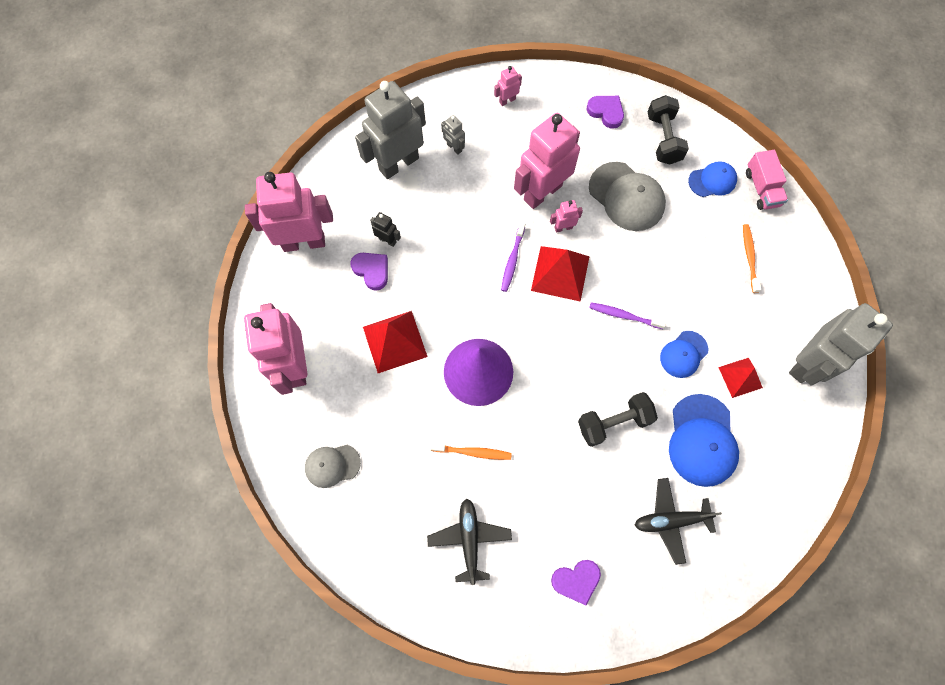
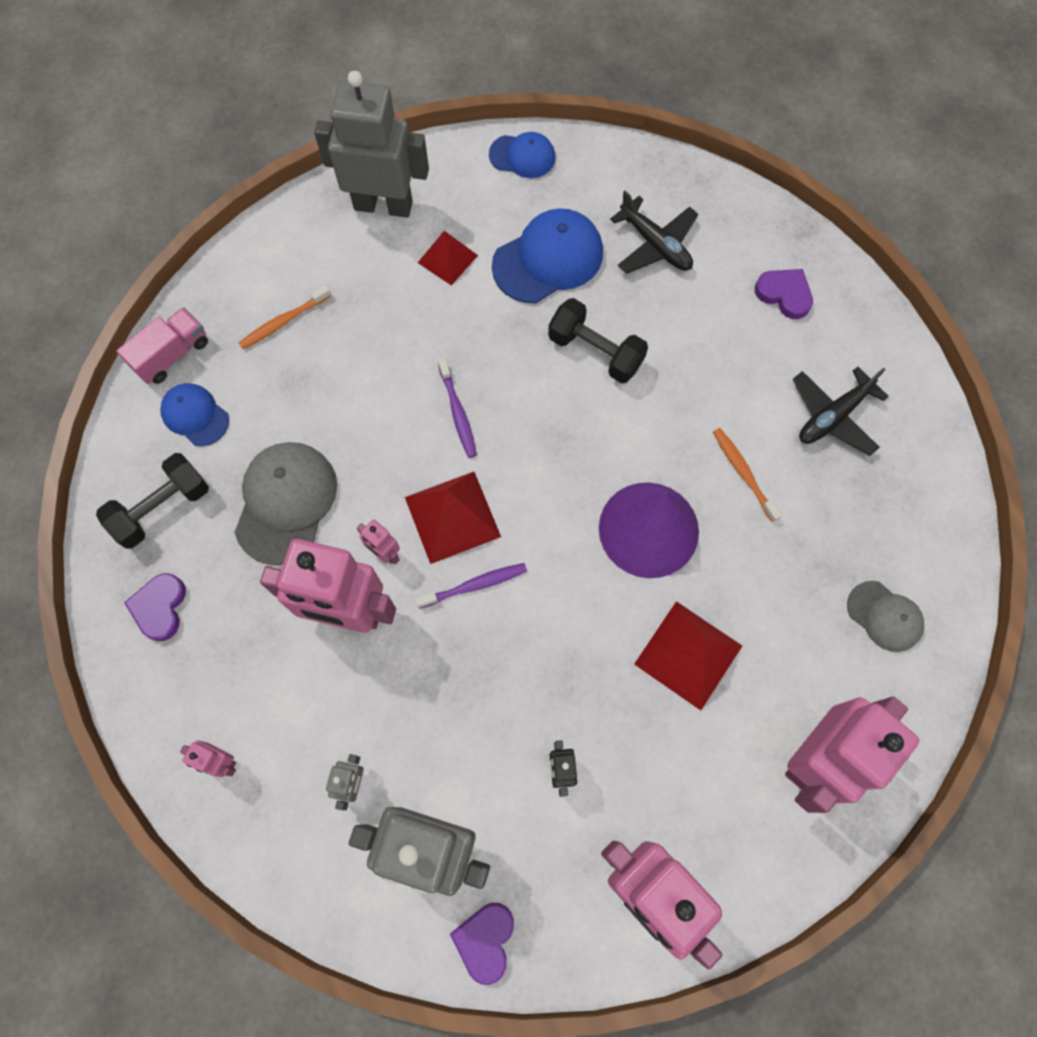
camera: 125 degrees left, 0 degrees up
(372, 271) = (619, 757): purple heart -> purple heart (485, 940)
(683, 354) = (461, 326): blue cap -> blue cap (522, 156)

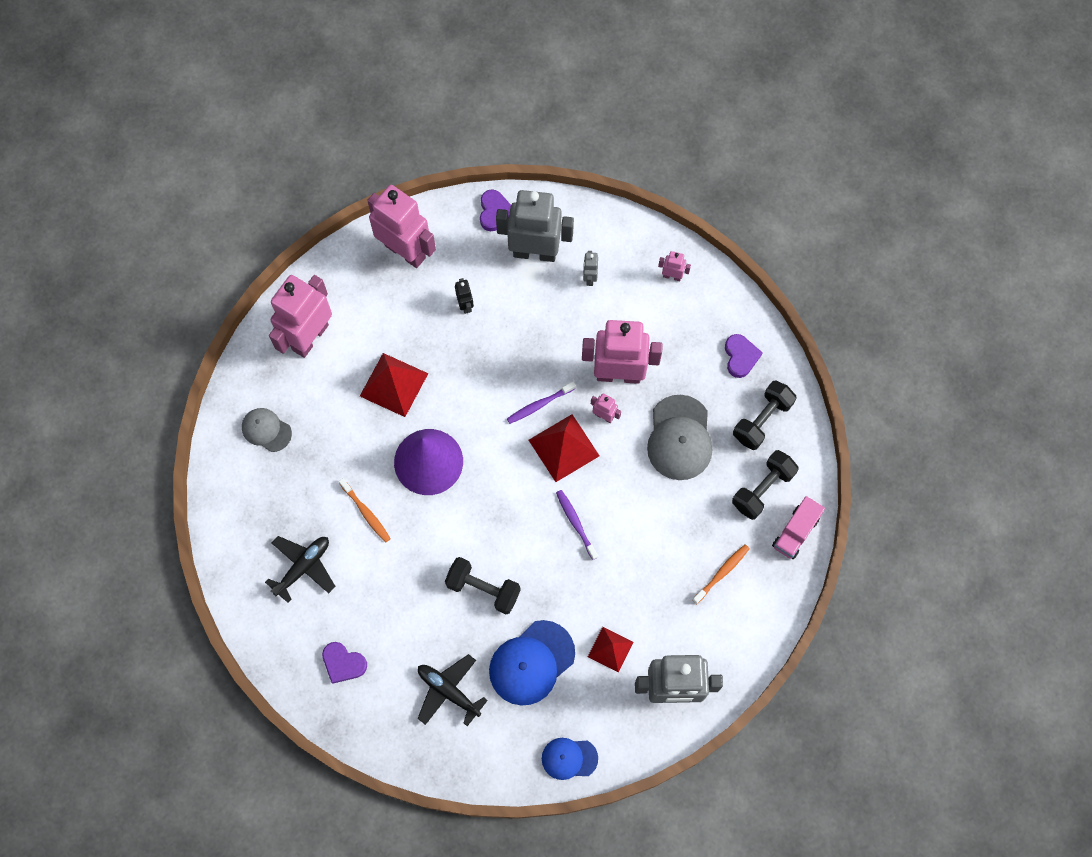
camera: 170 degrees right, 0 degrees up
(195, 415) = (762, 489): blue cap -> black dumbbell

